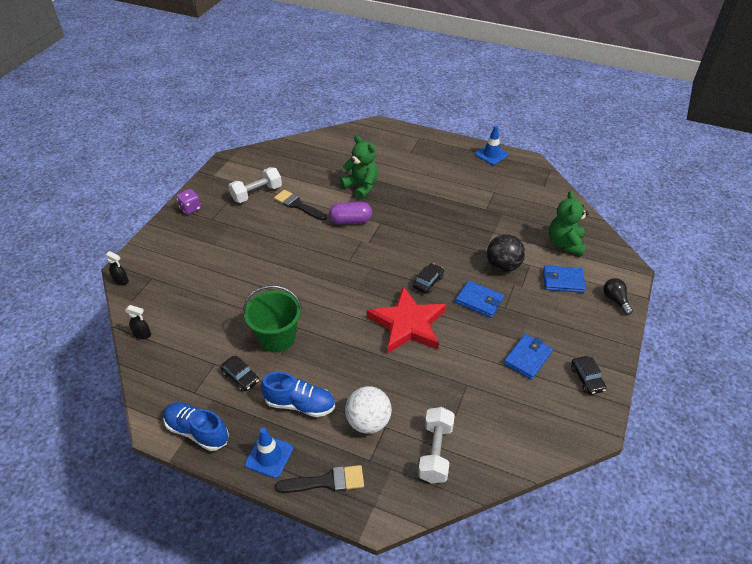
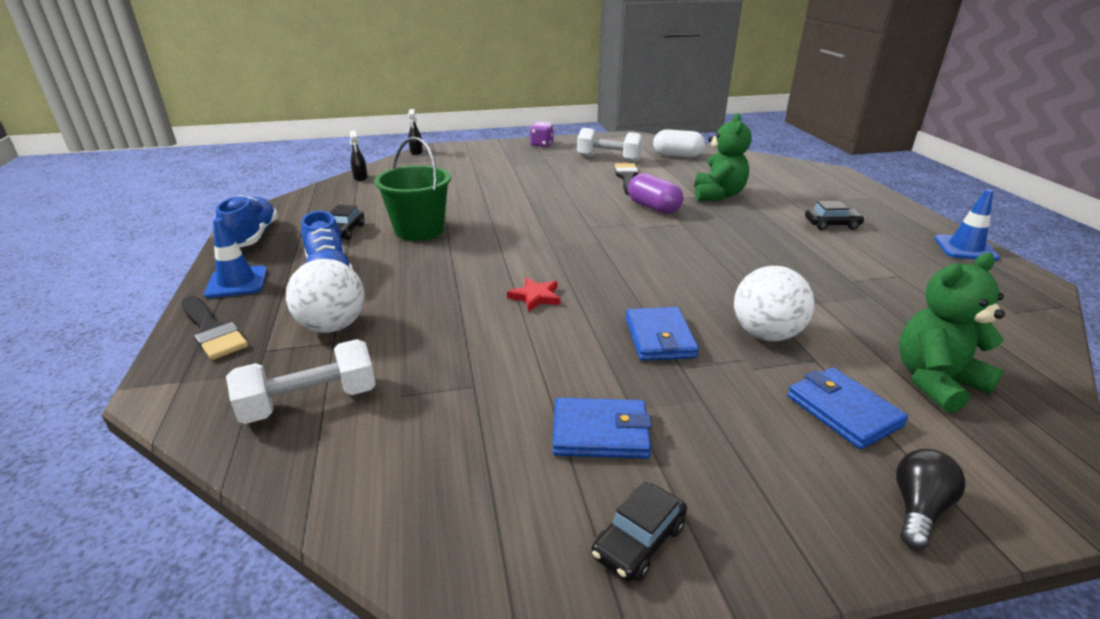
camera: 55 degrees right, 15 degrees down
(287, 163) = (677, 155): none -> white capsule
(408, 324) = (535, 297): red star -> red star, size x0.41
(428, 282) = (633, 285): black car -> black car (832, 224)
(503, 266) = (766, 334): black ball -> white ball

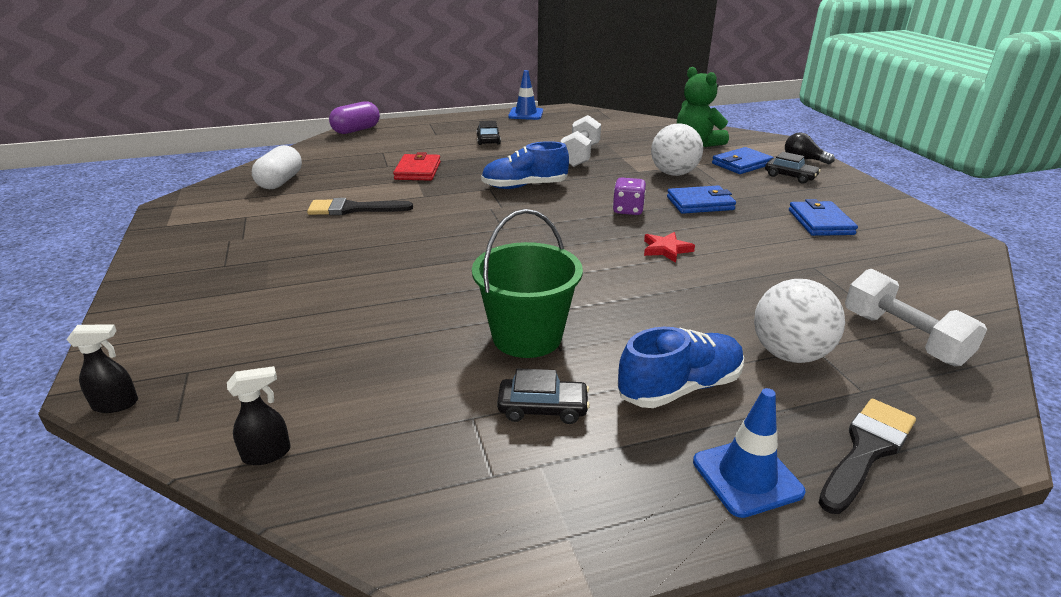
camera: 95 degrees left, 0 degrees up
(252, 236) = (584, 526): blue shoe -> blue shoe (524, 186)
(542, 144) = (166, 268): purple dice -> purple dice (628, 210)
(609, 158) = (271, 219): white dumbbell -> white dumbbell (580, 156)
(639, 541) = (890, 213): black car -> black car (790, 176)
(653, 207) = (449, 198): purple capsule -> purple capsule (356, 130)
(718, 195) = (418, 171): green teddy bear -> red wallet

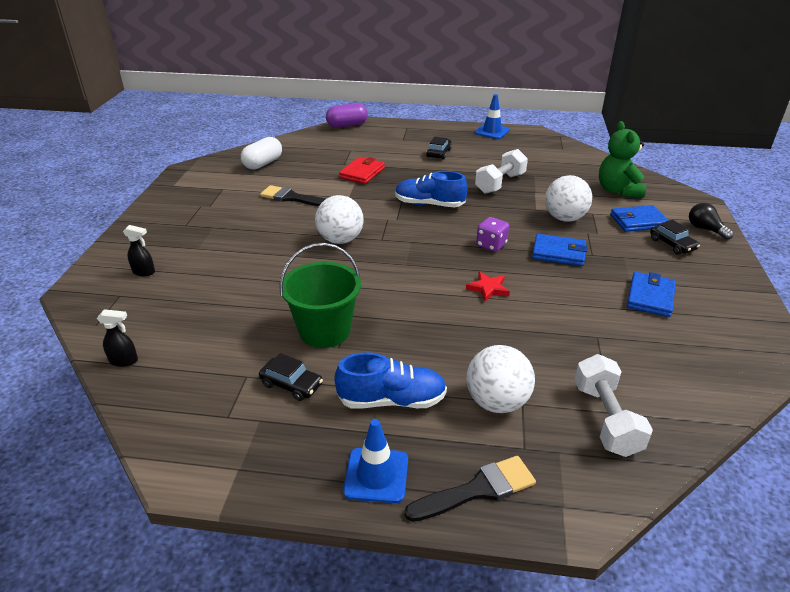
camera: 25 degrees right, 5 degrees up
(116, 404) = (74, 305): black spray bottle -> black spray bottle (144, 272)
(454, 239) = (340, 240): none -> white ball

